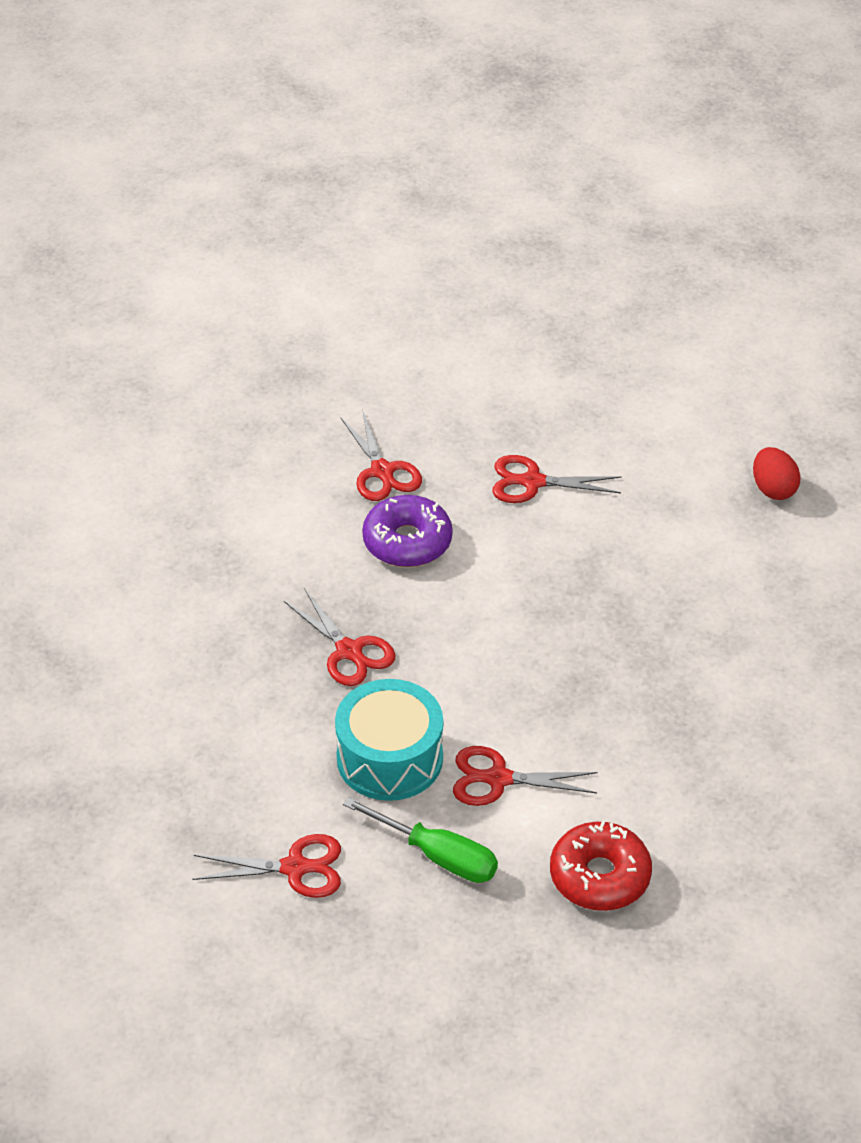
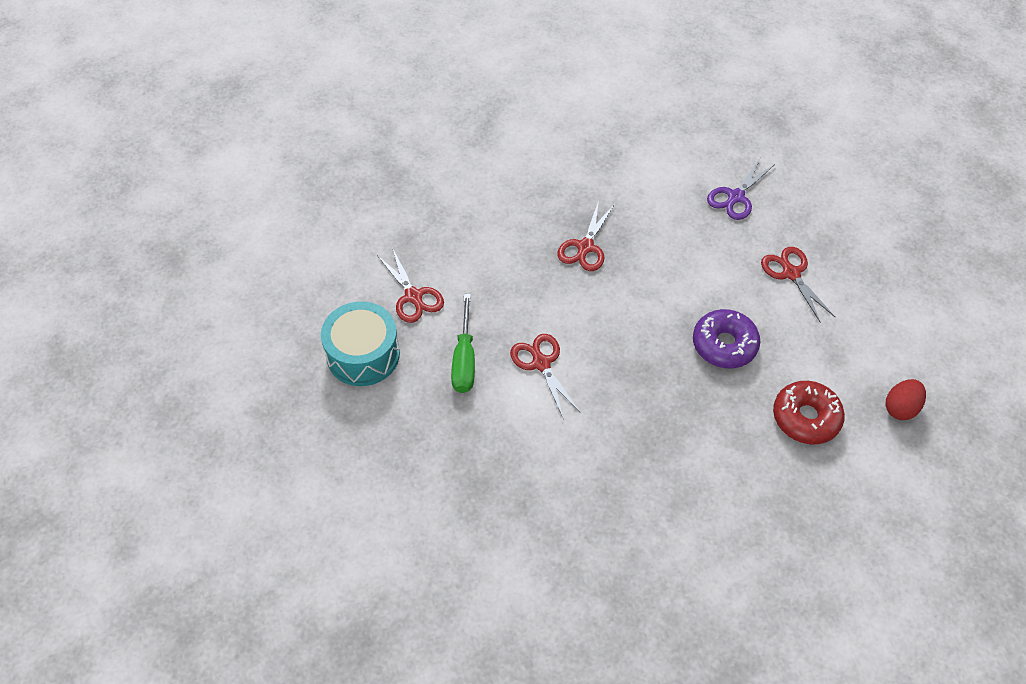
camera: 60 degrees right, 10 degrees up
(382, 471) = (736, 197): red scissors -> purple scissors
(389, 758) = (520, 303): turquoise drum -> turquoise drum (363, 354)
(407, 542) = (690, 235): purple donut -> purple donut (724, 345)
(599, 876) = (501, 450): red donut -> red donut (805, 418)

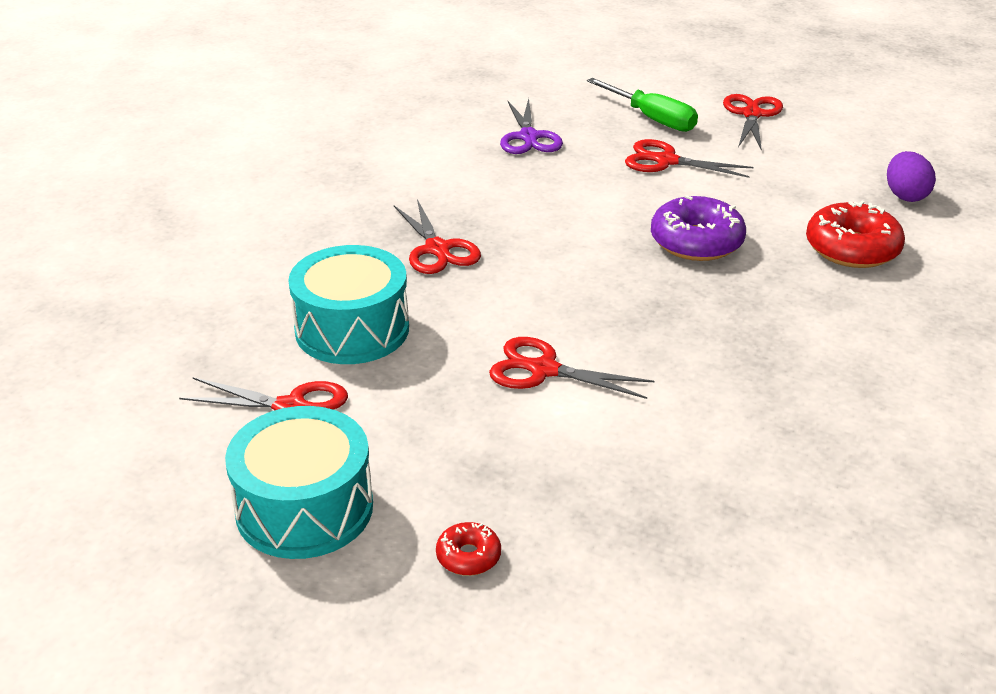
camera: 45 degrees left, 20 degrees down
(394, 432) = (468, 556): none -> red donut
(464, 359) = (449, 425): green screwdriver -> green screwdriver (652, 119)
(487, 270) = (352, 329): none -> turquoise drum
(900, 274) = (752, 114): none -> red scissors
(900, 408) = (905, 195): red egg -> purple egg

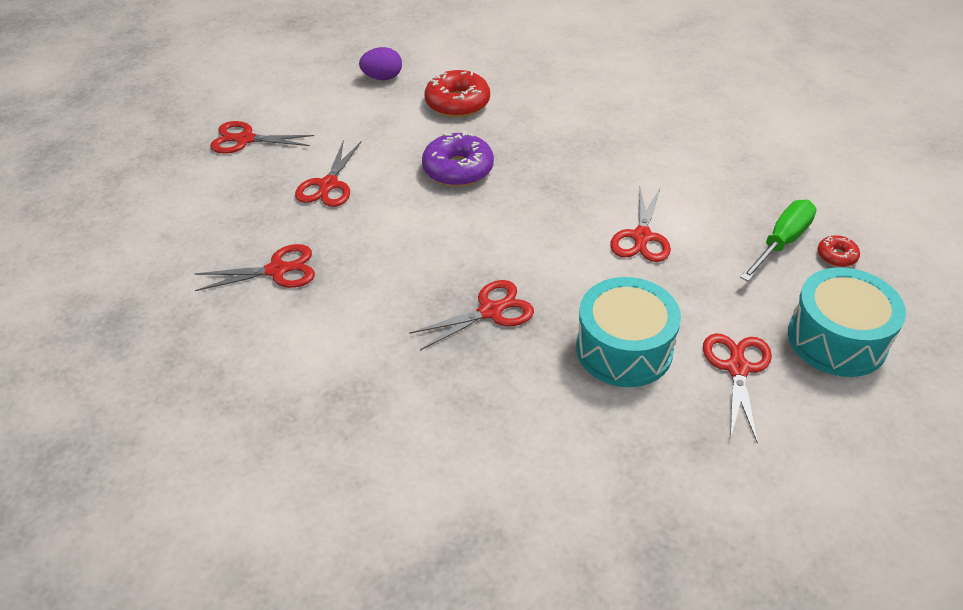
camera: 95 degrees left, 10 degrees up
(529, 137) = (277, 270): purple scissors -> red scissors
(652, 119) = (246, 194): green screwdriver -> green screwdriver (781, 242)

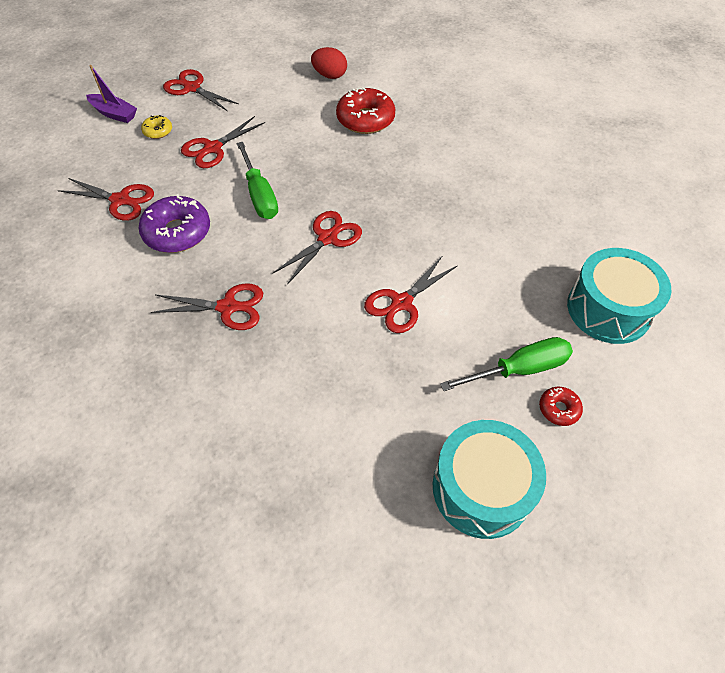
camera: 30 degrees right, 10 degrees up
(179, 195) = (114, 114): none -> purple boat
(250, 192) = (158, 131): none -> yellow donut
(382, 78) = (330, 75): purple egg -> red egg
(421, 206) = (260, 195): none -> green screwdriver
(458, 169) = (314, 176): purple donut -> purple donut (177, 232)
(624, 349) = (295, 394): turquoise drum -> turquoise drum (608, 309)
(737, 368) = (368, 464): red scissors -> red scissors (327, 238)

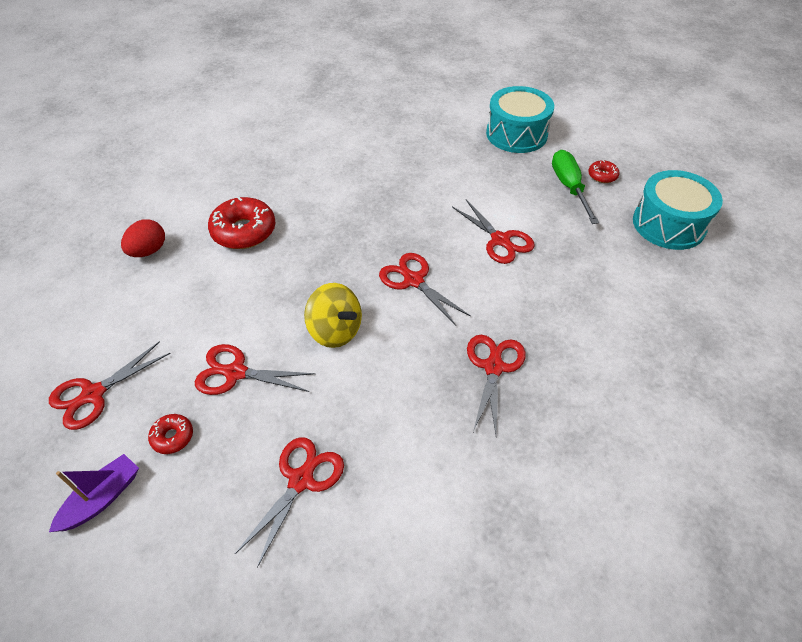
camera: 80 degrees left, 5 degrees down
(158, 131) = (172, 437): yellow donut -> red donut
(177, 232) = (375, 413): purple donut -> none
(213, 148) = (236, 373): red scissors -> red scissors turned 135 degrees clockwise
(260, 195) = (335, 331): green screwdriver -> yellow spinning top

